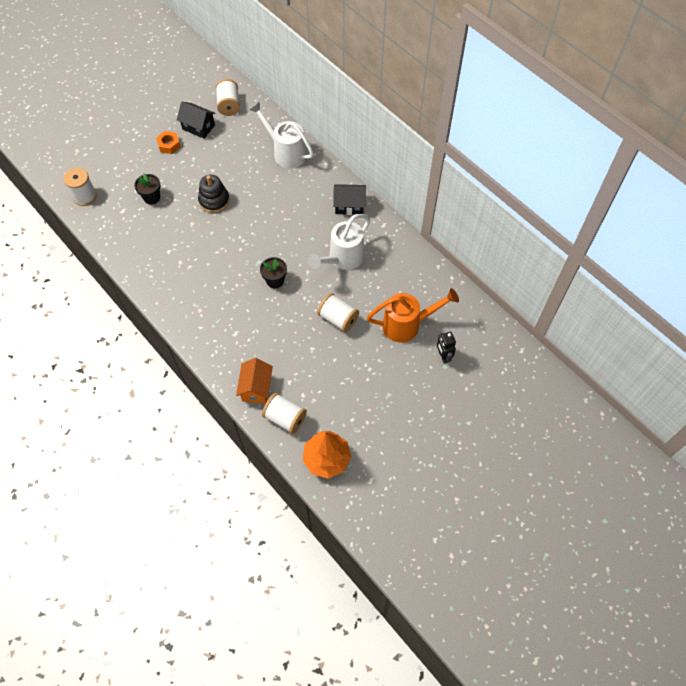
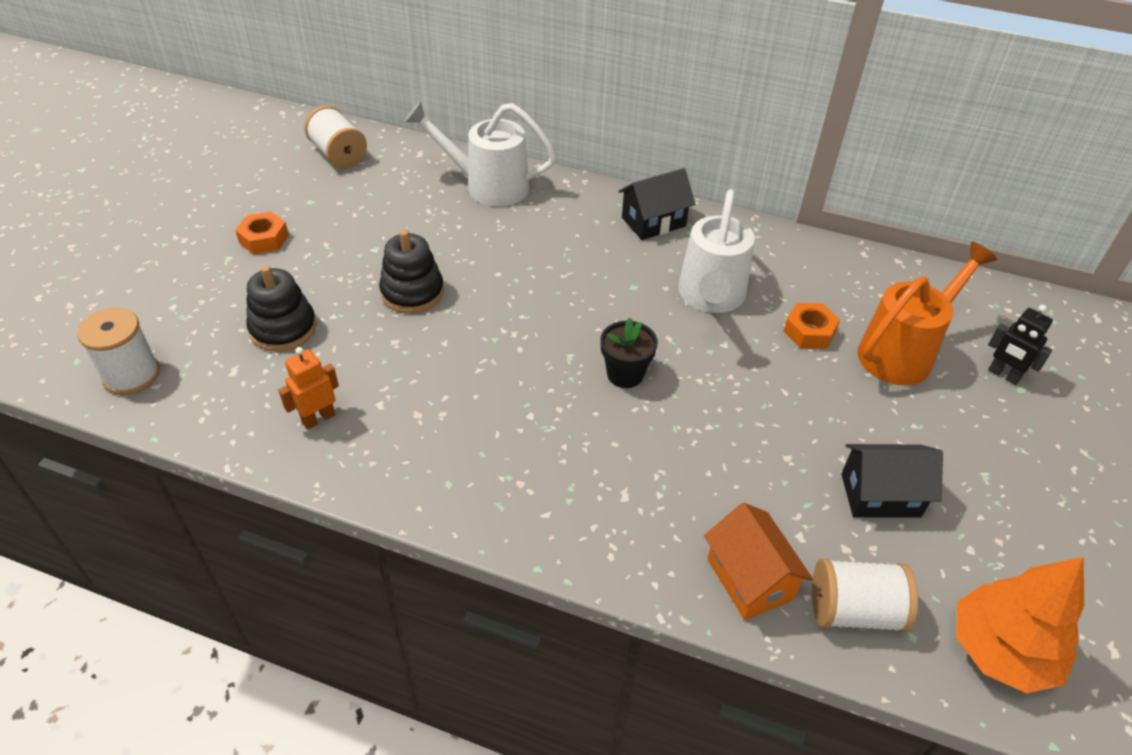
camera: 30 degrees left, 15 degrees down
(142, 247) = (318, 418): none -> orange robot
(152, 197) = (283, 328): black flower pot -> black stacking toy
(198, 127) = (304, 198): black house -> black house (880, 495)
(338, 319) = (787, 389): white spool -> none
(373, 296) = (809, 332): none -> orange nut

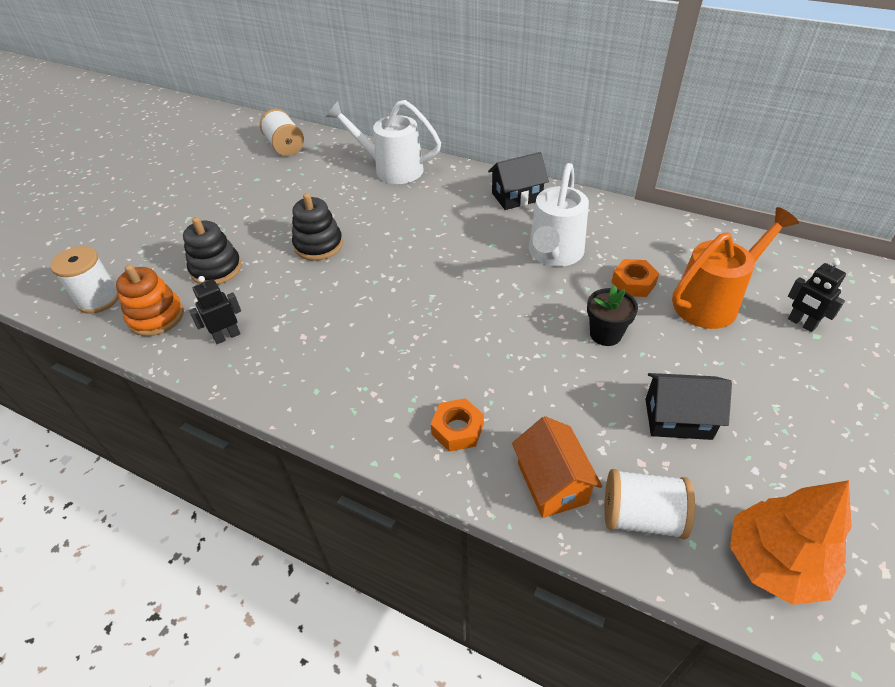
camera: 10 degrees right, 0 degrees up
(217, 396) = (156, 317): none -> orange stacking toy
(264, 239) = (217, 205): orange nut -> orange nut (457, 429)
(318, 418) = (227, 336): orange robot -> black robot
(625, 374) = (474, 311): black flower pot -> black flower pot (605, 334)

